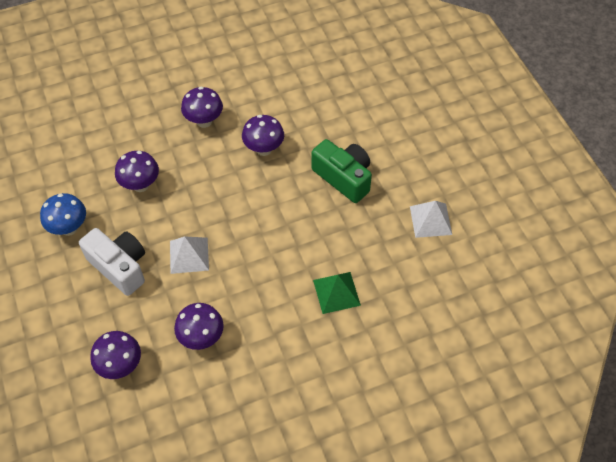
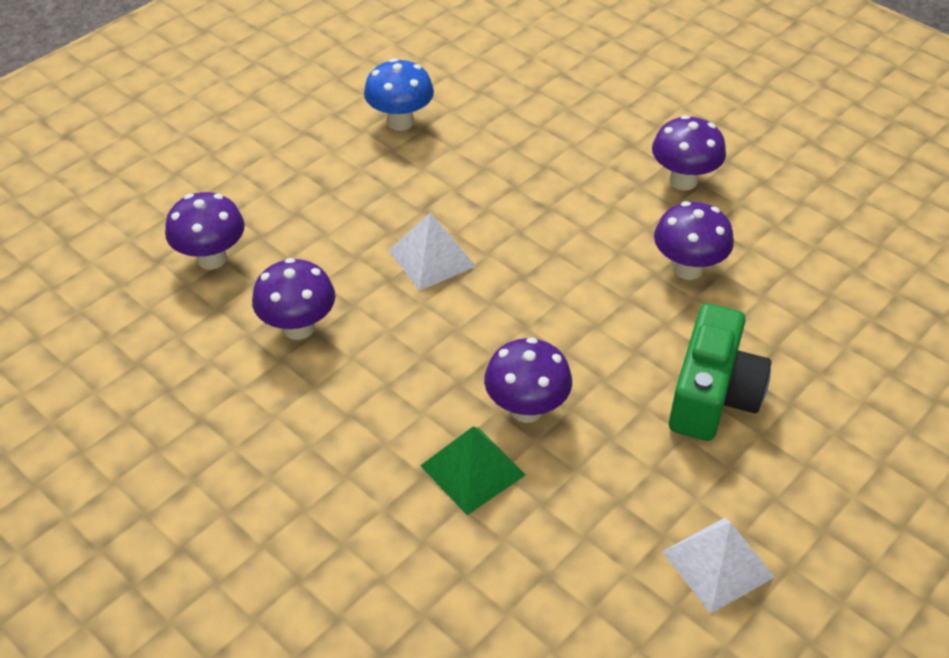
camera: 65 degrees right, 10 degrees down
(119, 266) = (369, 194): white camera -> none
(140, 185) = (518, 160): purple mushroom -> purple mushroom (526, 409)

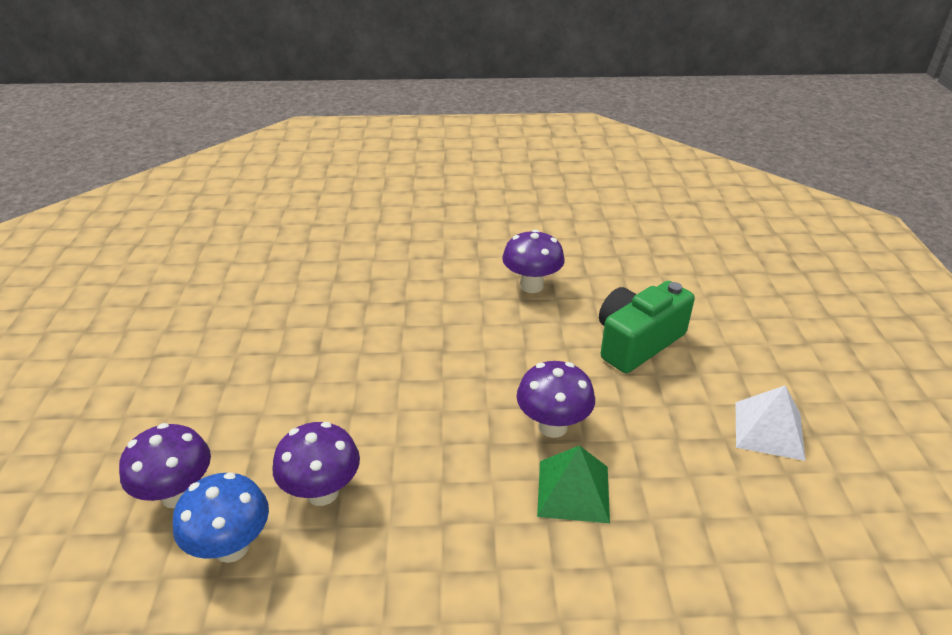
camera: 45 degrees left, 10 degrees down
(400, 122) = (230, 308): blue mushroom -> blue mushroom (232, 547)
(431, 258) = (366, 378): white pyramid -> none
(683, 181) = (465, 242): purple mushroom -> none
(712, 394) = (637, 342): green camera -> green camera turned 105 degrees counterclockwise

